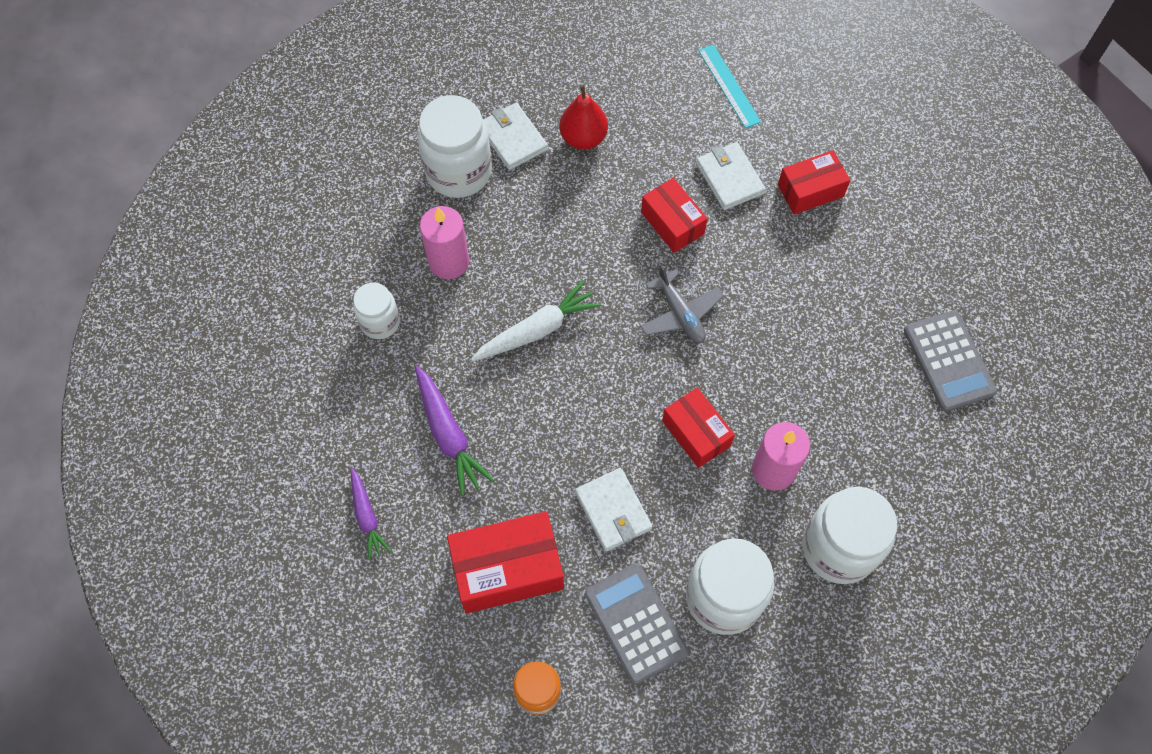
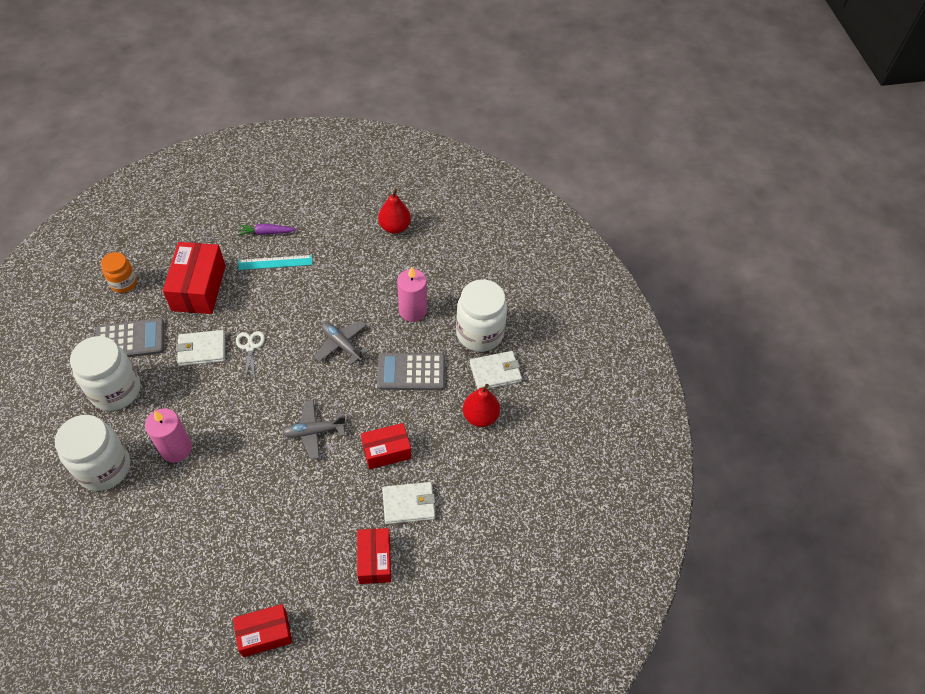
camera: 105 degrees right, 10 degrees down
(301, 334) = (395, 227): none -> red pear
(380, 322) = (385, 266): white jar -> none
(448, 434) = (295, 281): purple carrot -> none
(537, 330) = (342, 345): white carrot -> grey plane
(584, 447) = (250, 347): none -> white scissors
(696, 433) = (225, 411): red box -> red box (265, 634)
(729, 86) = (493, 535): turquoise ruler -> turquoise ruler (275, 262)
(949, 361) = (188, 603): grey calculator -> grey calculator (411, 372)

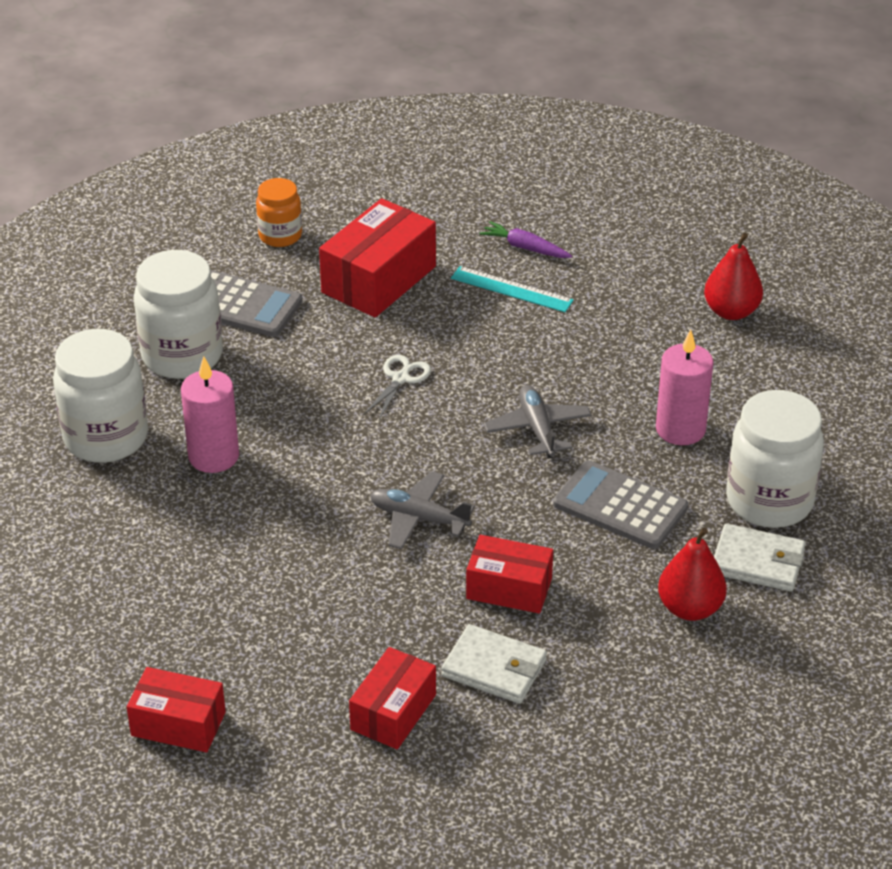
camera: 35 degrees right, 15 degrees down
(202, 349) = (331, 355): white wallet -> none

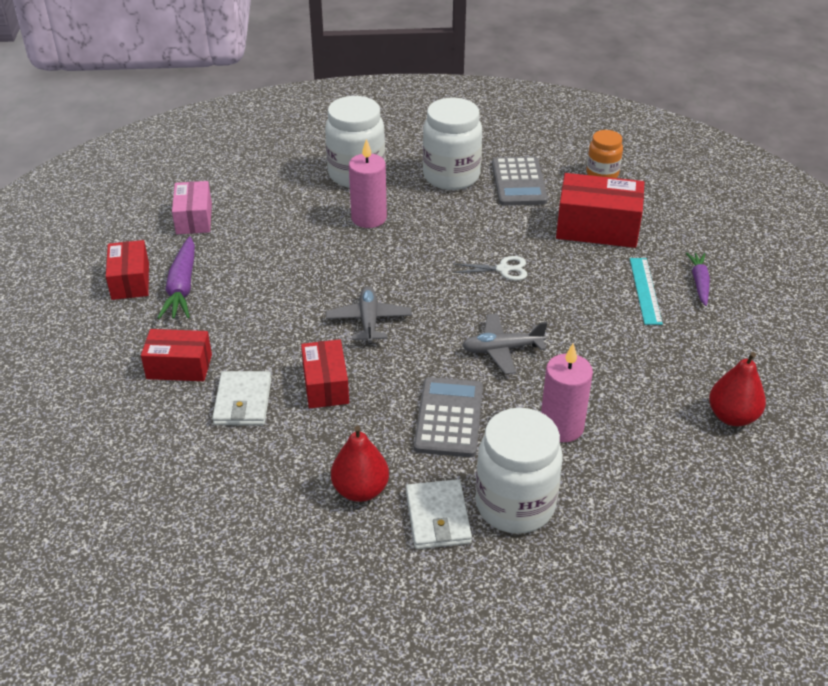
camera: 65 degrees right, 0 degrees up
(80, 625) = (194, 218): none -> pink box
(230, 673) = (182, 287): none -> purple carrot
(537, 429) = (502, 349): grey plane -> grey plane turned 150 degrees counterclockwise

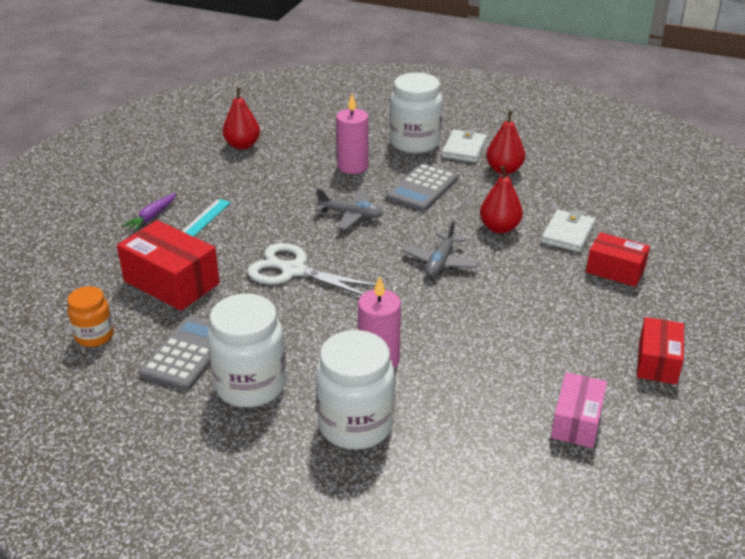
camera: 155 degrees left, 5 degrees down
(182, 287) = (603, 340): purple carrot -> none
(326, 385) = (499, 228): red box -> red pear
(503, 269) = (293, 270): white scissors -> white scissors, size x1.85

